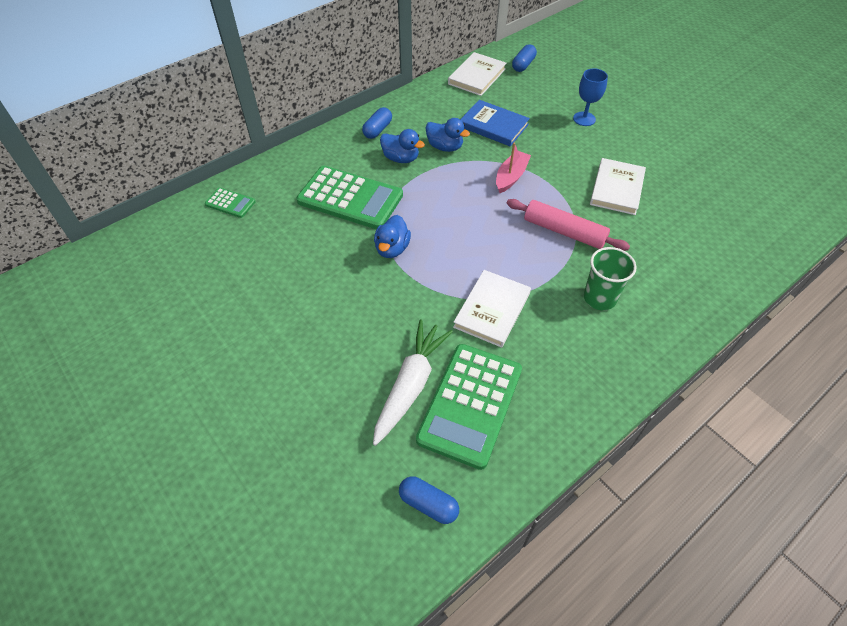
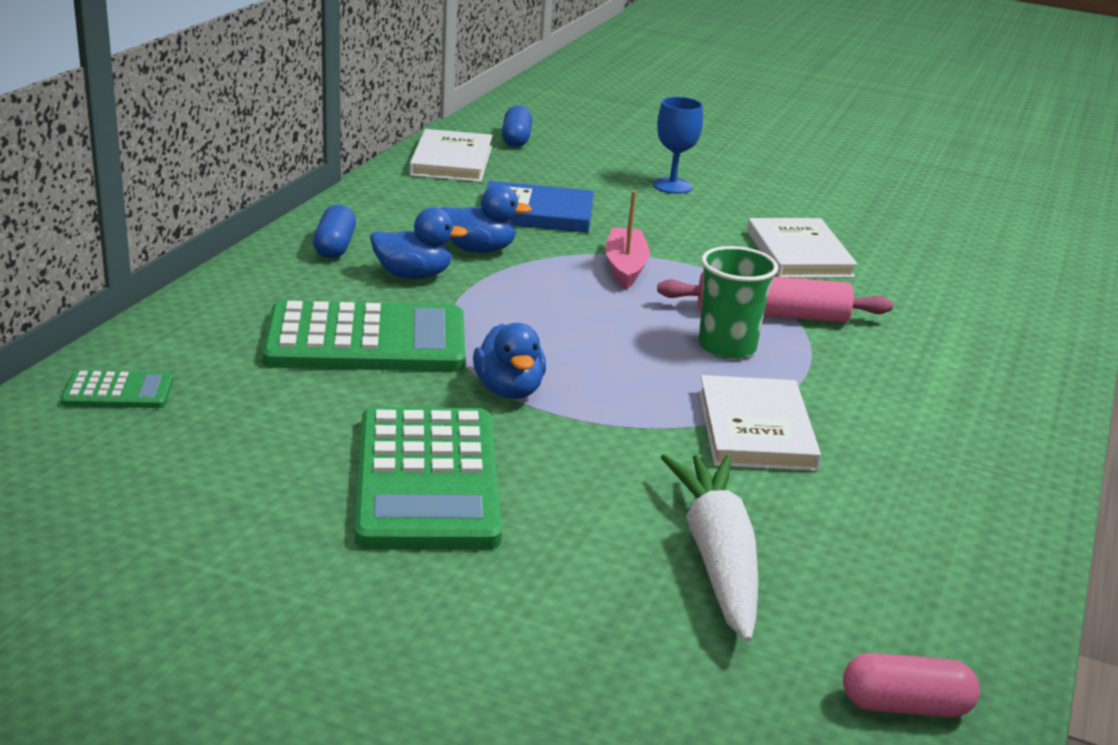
camera: 30 degrees left, 25 degrees down
(428, 504) = (905, 706): blue capsule -> pink capsule
(470, 404) = (840, 555): green calculator -> green calculator (427, 480)
(599, 298) = (901, 378): green cup -> green cup (727, 347)

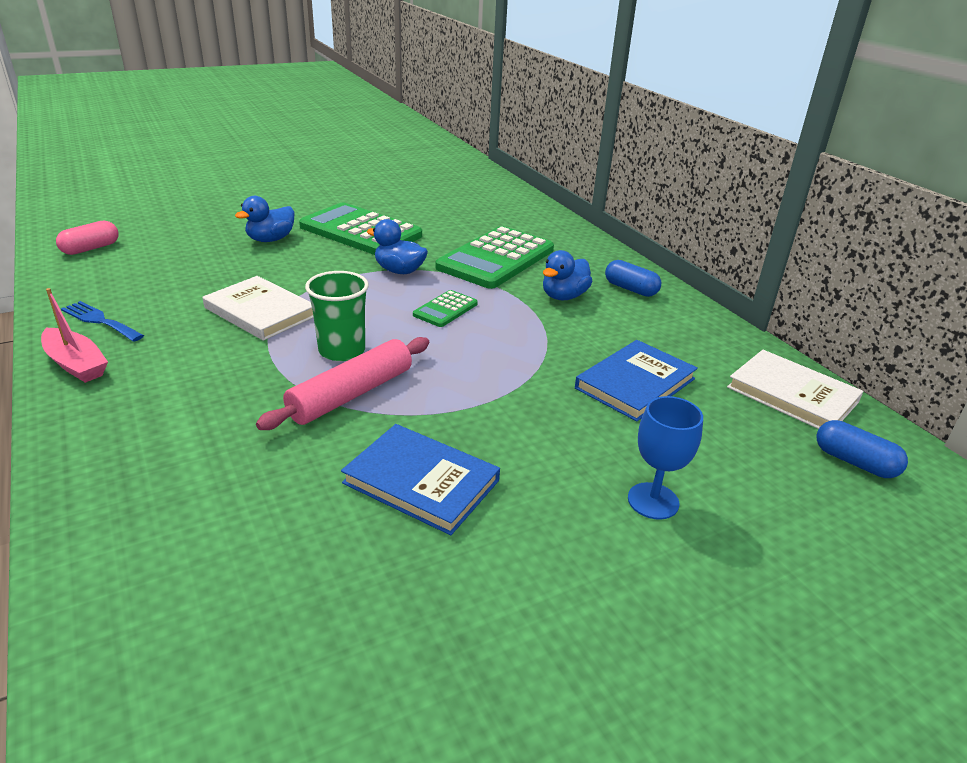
camera: 130 degrees right, 5 degrees up
(118, 392) = (513, 206): green calculator -> green calculator (445, 309)
(479, 249) = (583, 331): blue duck -> blue duck (270, 239)
(625, 267) = (496, 373): pink boat -> pink boat (76, 364)
(717, 558) = (212, 257): white carrot -> none
(799, 254) = (421, 481): white book -> blue book
(965, 522) = (100, 320): none -> blue fork

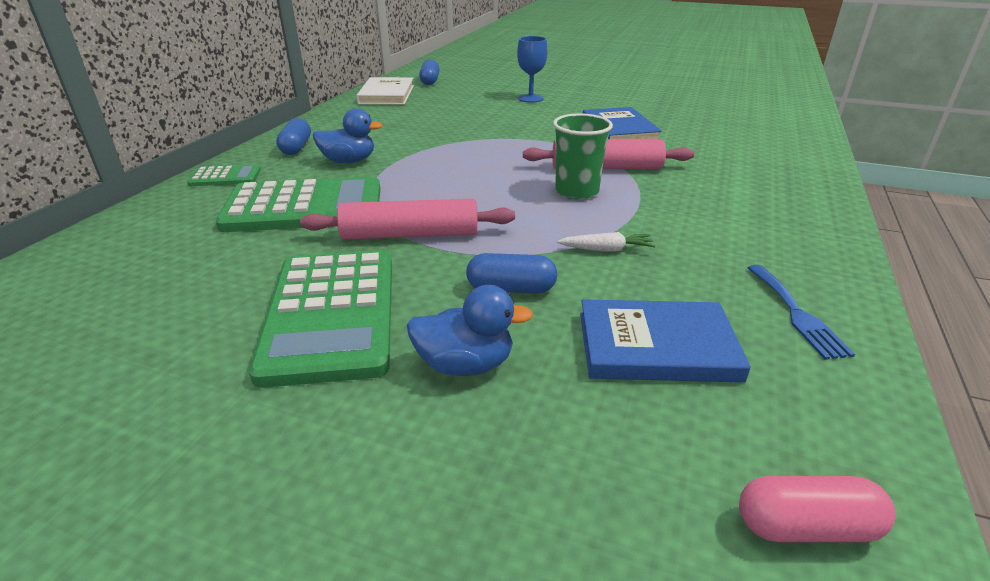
camera: 130 degrees left, 0 degrees up
(76, 364) = (826, 268): pink boat -> none
(260, 312) = (606, 249): white book -> white carrot
(292, 270) = (511, 289): none -> blue capsule
(399, 271) = (410, 235): blue duck -> pink rolling pin
(445, 309) = (449, 187): green calculator -> green calculator (225, 177)
(635, 383) = (440, 119): blue book -> blue book (656, 346)

